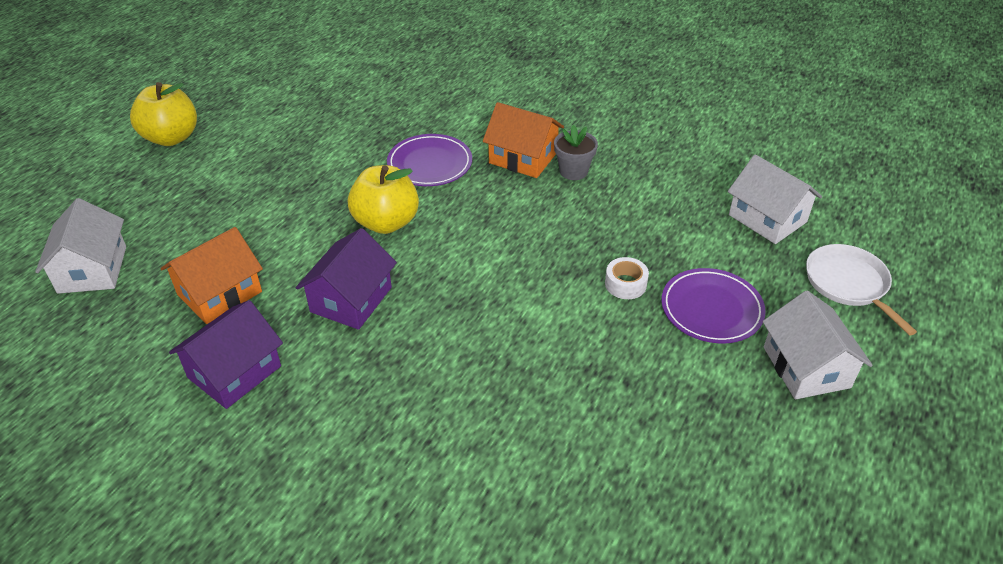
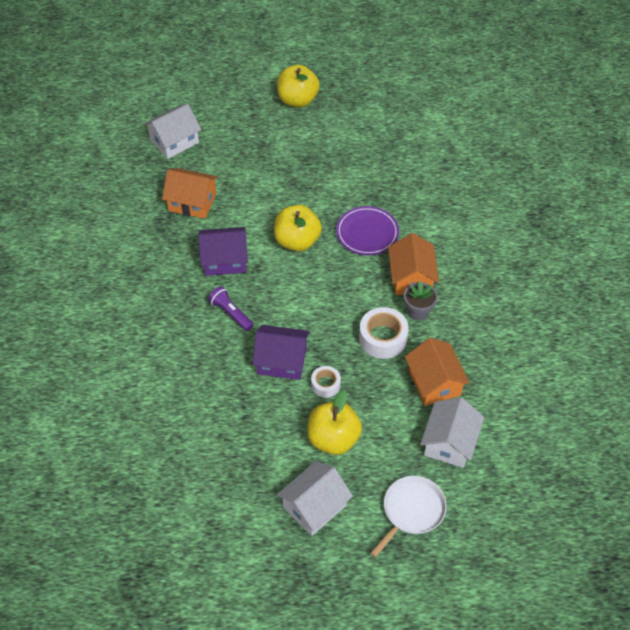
camera: 60 degrees right, 10 degrees up
(234, 372) = (145, 241): purple house -> purple house (282, 361)
(445, 328) = (231, 313): none -> purple flashlight
(590, 211) = (383, 338): none -> white tape
(679, 198) = (434, 382): none -> orange house
(711, 309) = (333, 439): purple plate -> yellow apple

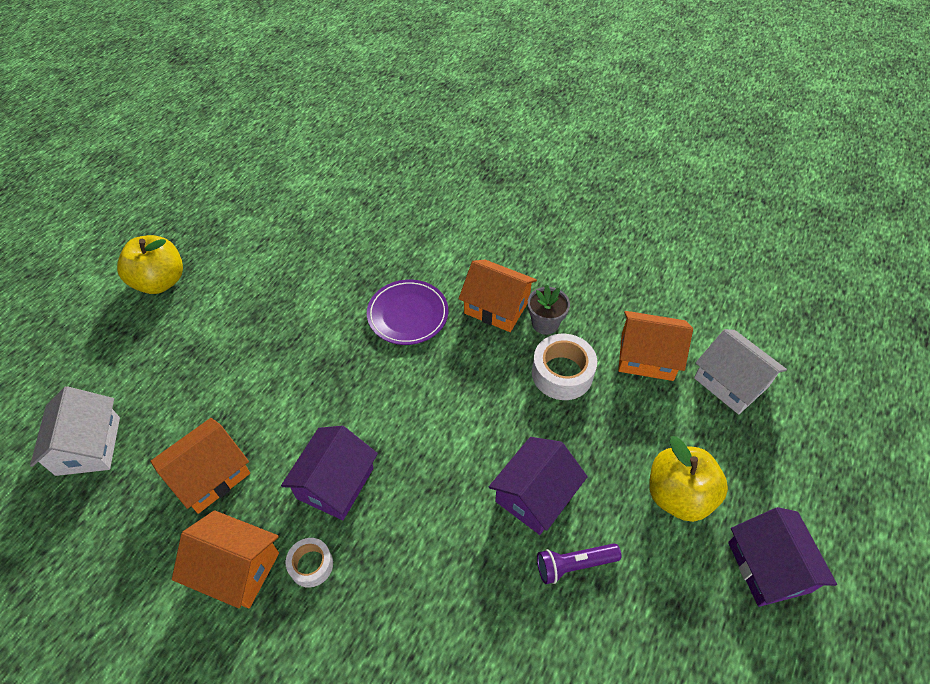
camera: 60 degrees left, 0 degrees up
(150, 244) = (236, 568): none -> orange house
(231, 313) = (425, 519): purple flashlight -> purple flashlight (574, 565)
(297, 241) = (367, 387): yellow apple -> none
(314, 506) = (768, 567): white house -> purple house
(325, 385) = (596, 464): white tape -> white tape (311, 565)
(411, 511) = (808, 464): white pan -> none

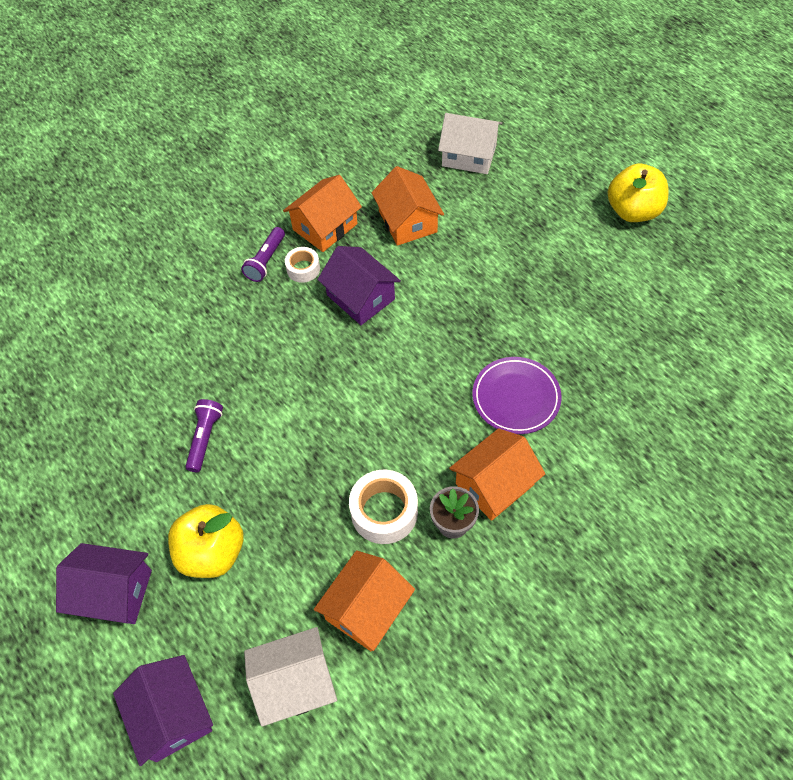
camera: 115 degrees right, 5 degrees up
(310, 619) = (266, 261): none -> purple flashlight
(535, 495) = (275, 434): purple house -> purple house (172, 715)

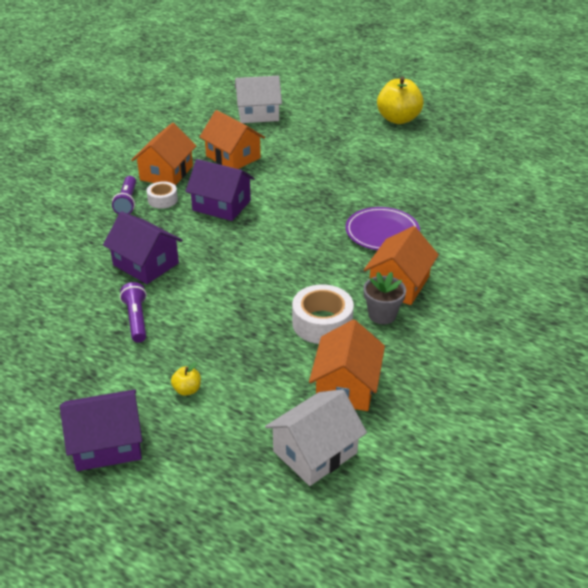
camera: 25 degrees left, 20 degrees down
(172, 715) = (215, 511): purple house -> purple house (146, 264)
(212, 552) = (187, 390): yellow apple -> yellow apple, size x0.43

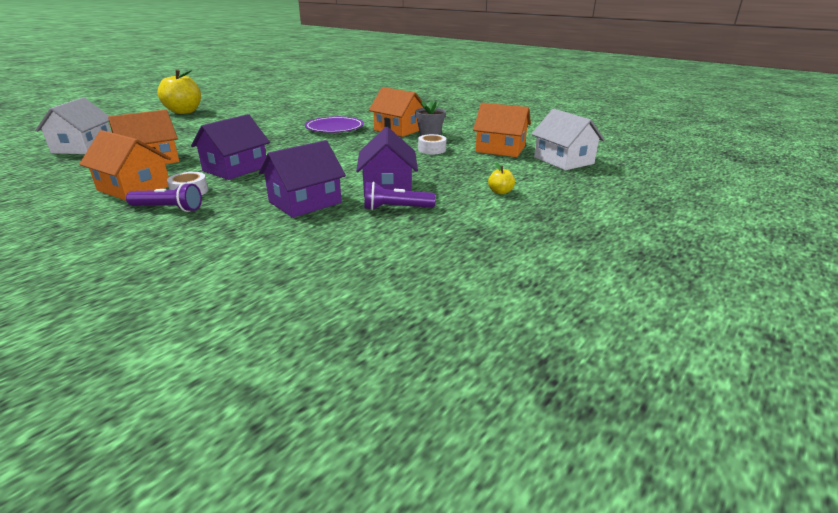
camera: 80 degrees left, 10 degrees down
(107, 444) = (568, 223): purple house -> purple house (387, 187)
(322, 323) = (432, 150): white tape -> white tape, size x0.59

